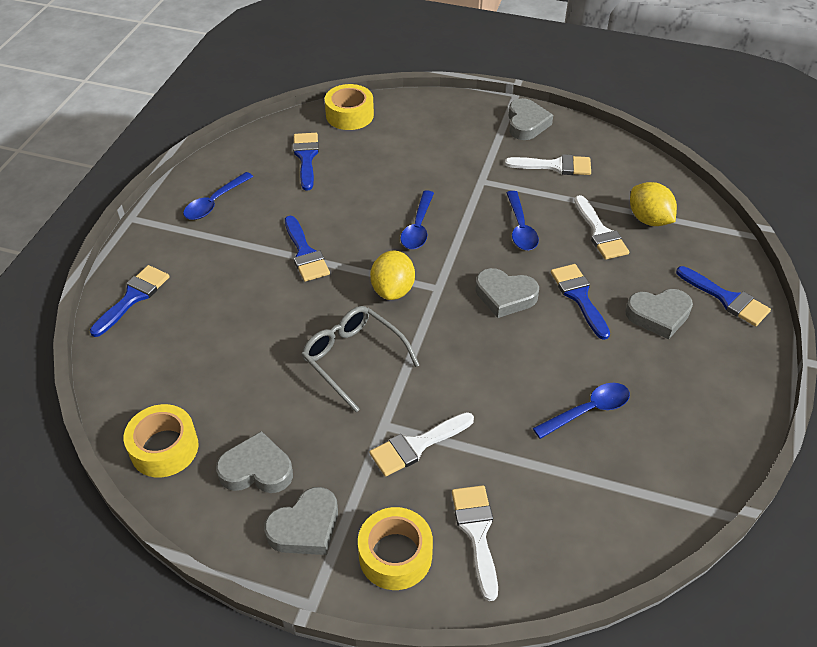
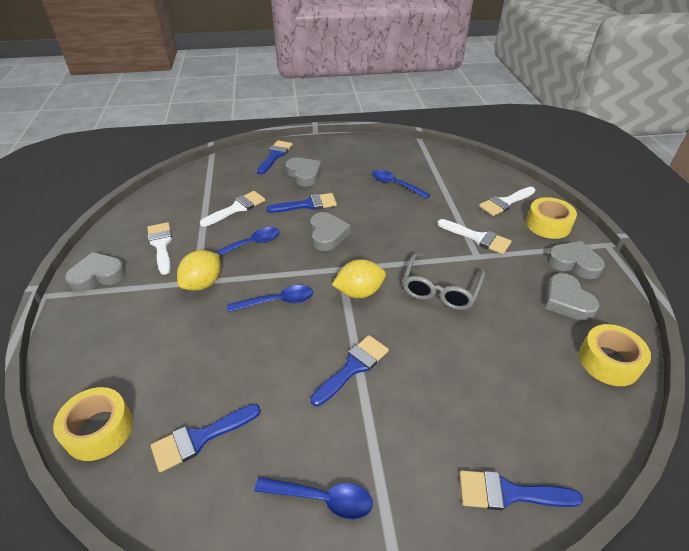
camera: 115 degrees left, 5 degrees down
(579, 297) = (307, 204): blue brush -> blue brush turned 150 degrees counterclockwise
(649, 219) = (213, 191): yellow lemon -> yellow lemon (203, 283)

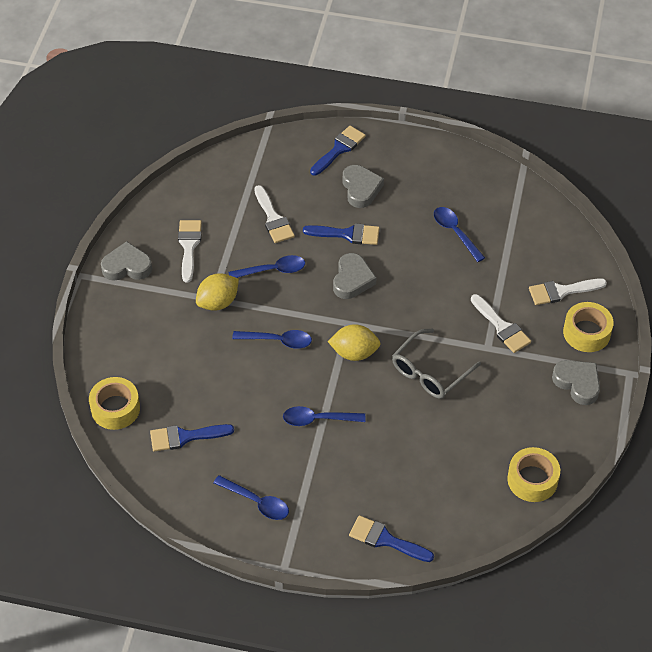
camera: 20 degrees right, 10 degrees up
(237, 208) = (273, 218): white brush -> white brush turned 90 degrees clockwise
(353, 367) = (318, 419): blue brush -> blue spoon
(567, 301) = (539, 418): grey heart -> none

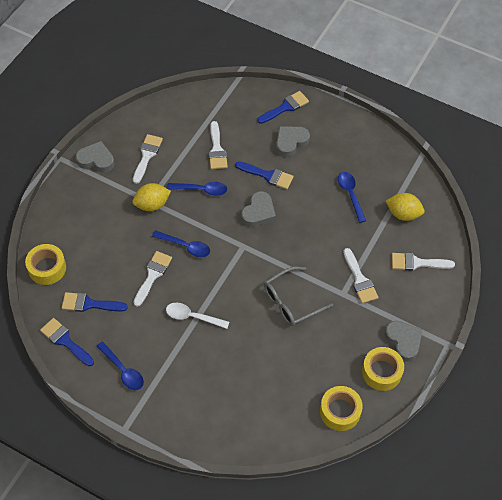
camera: 15 degrees right, 5 degrees up
(250, 384) = (152, 275): none -> white brush
(318, 419) = (192, 317): blue spoon -> white spoon
(354, 353) = (239, 271): yellow lemon -> yellow lemon (403, 214)
(361, 189) = (290, 142): grey heart -> grey heart turned 135 degrees counterclockwise
(385, 540) = (209, 428): blue brush -> blue brush (65, 341)
(586, 332) = (425, 302): yellow tape -> yellow tape (381, 372)

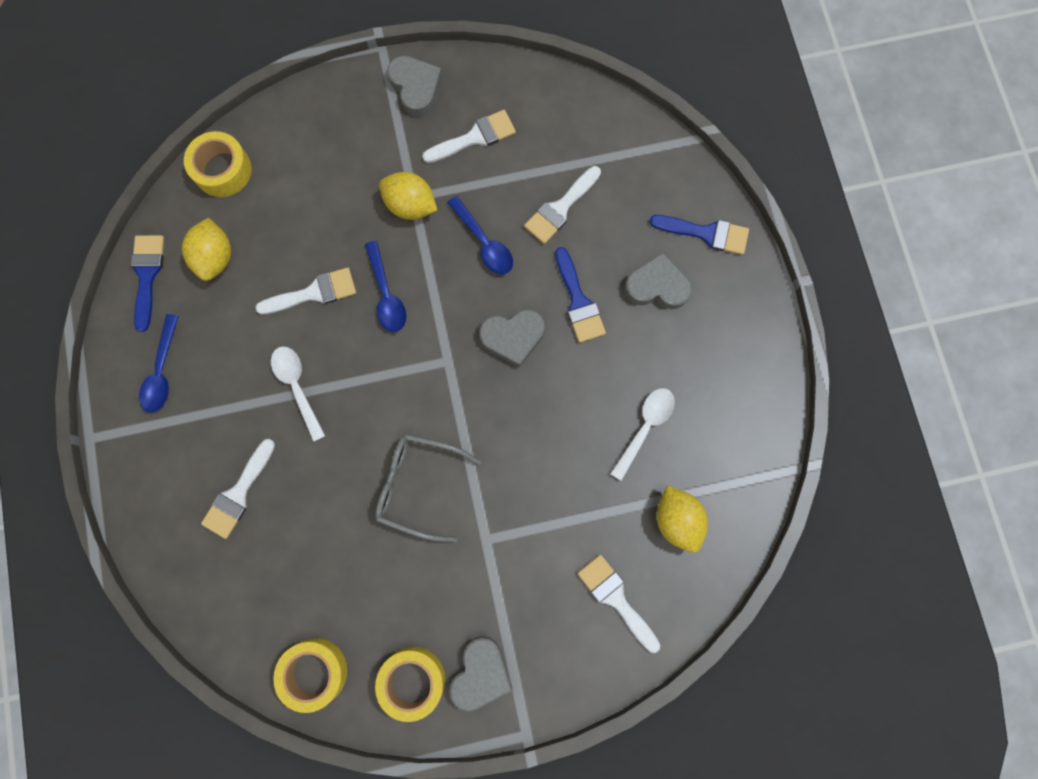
camera: 50 degrees right, 20 degrees up
(89, 304) = (215, 258): blue brush -> yellow lemon
(350, 195) = (645, 428): blue spoon -> white spoon
(360, 280) = (524, 544): white brush -> white brush (238, 494)

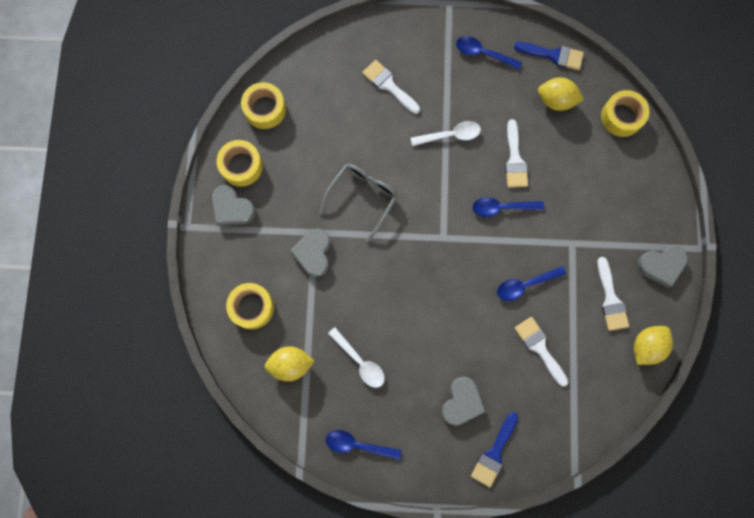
camera: 105 degrees right, 0 degrees up
(410, 205) = (566, 240): yellow lemon -> yellow lemon (646, 346)
(513, 337) = (449, 287): grey heart -> grey heart (313, 253)
(578, 301) = (464, 341): blue brush -> none
(615, 598) = (252, 307): white brush -> yellow tape
(751, 401) = (358, 445): none -> blue spoon

